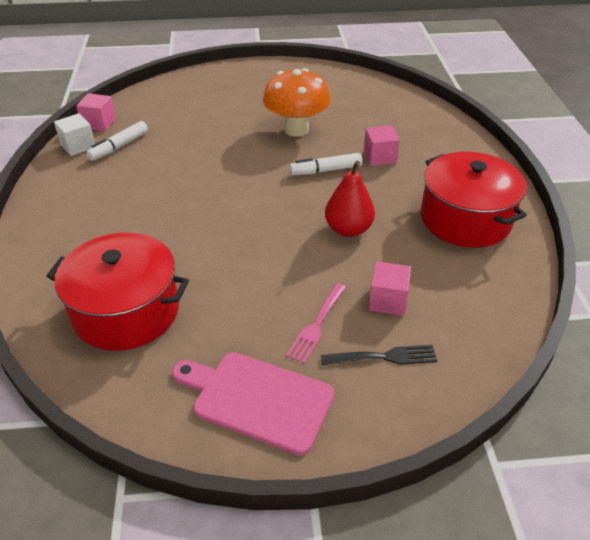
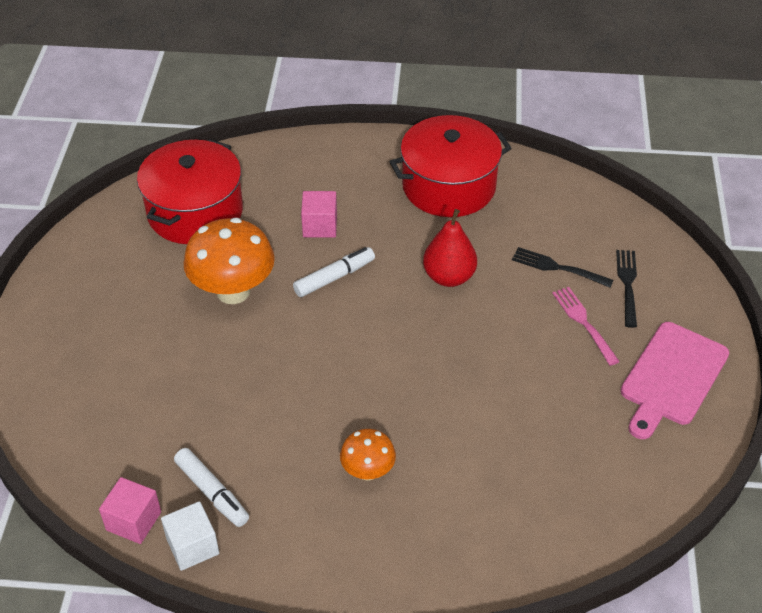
camera: 80 degrees left, 5 degrees up
(126, 311) = (553, 478): red pot -> red pot (195, 212)
(135, 208) = (368, 471): none -> orange mushroom
(317, 324) = (584, 323): pink fork -> pink fork turned 150 degrees counterclockwise
(326, 170) = (334, 277): white marker -> white marker turned 120 degrees counterclockwise
(387, 300) = (558, 268): pink cube -> black fork

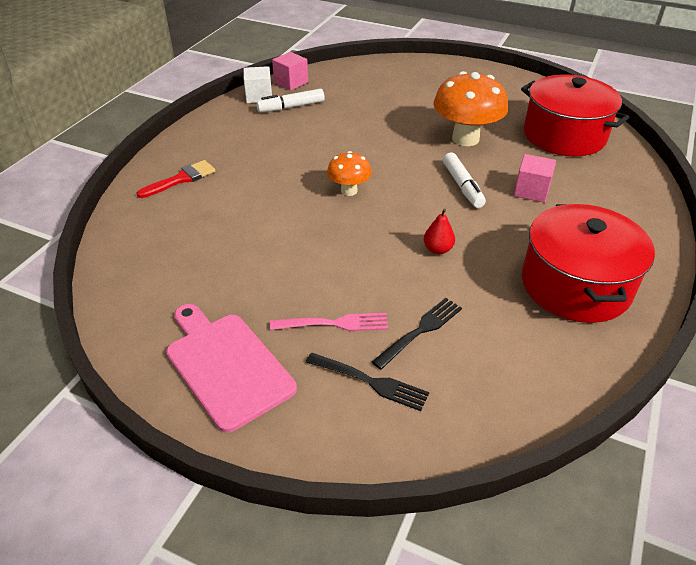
camera: 110 degrees right, 5 degrees down
(368, 471) = (261, 163): orange mushroom -> orange mushroom (349, 191)
(440, 543) = (181, 179): none -> red brush
(449, 277) = (437, 249): red pear -> red pear, size x0.57

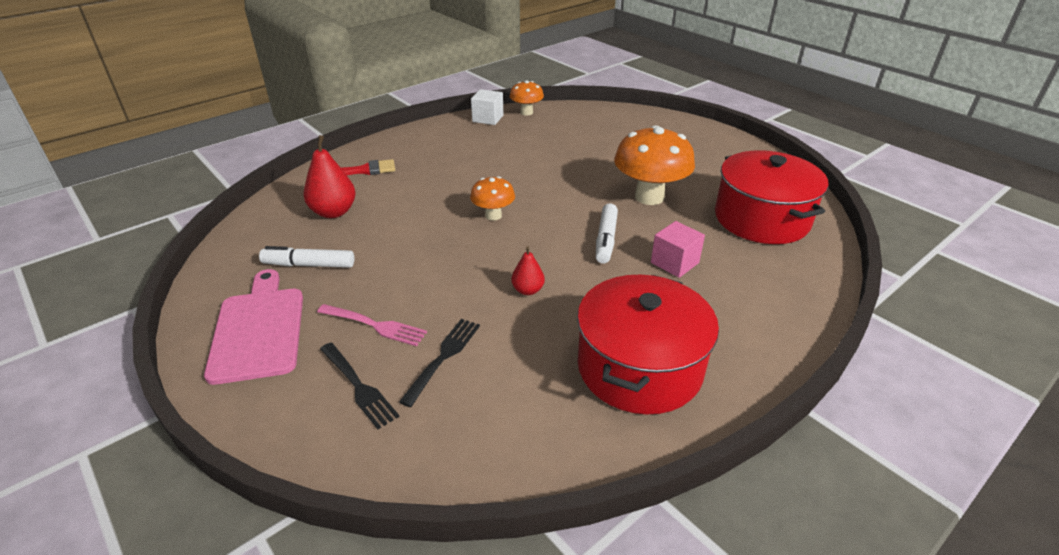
camera: 25 degrees right, 5 degrees down
(191, 229) = (334, 212): none -> red pear
(291, 82) = (526, 112): pink cube -> orange mushroom
(291, 107) = (507, 133): white marker -> white marker (309, 265)
(420, 331) = (443, 358): black fork -> black fork turned 45 degrees counterclockwise

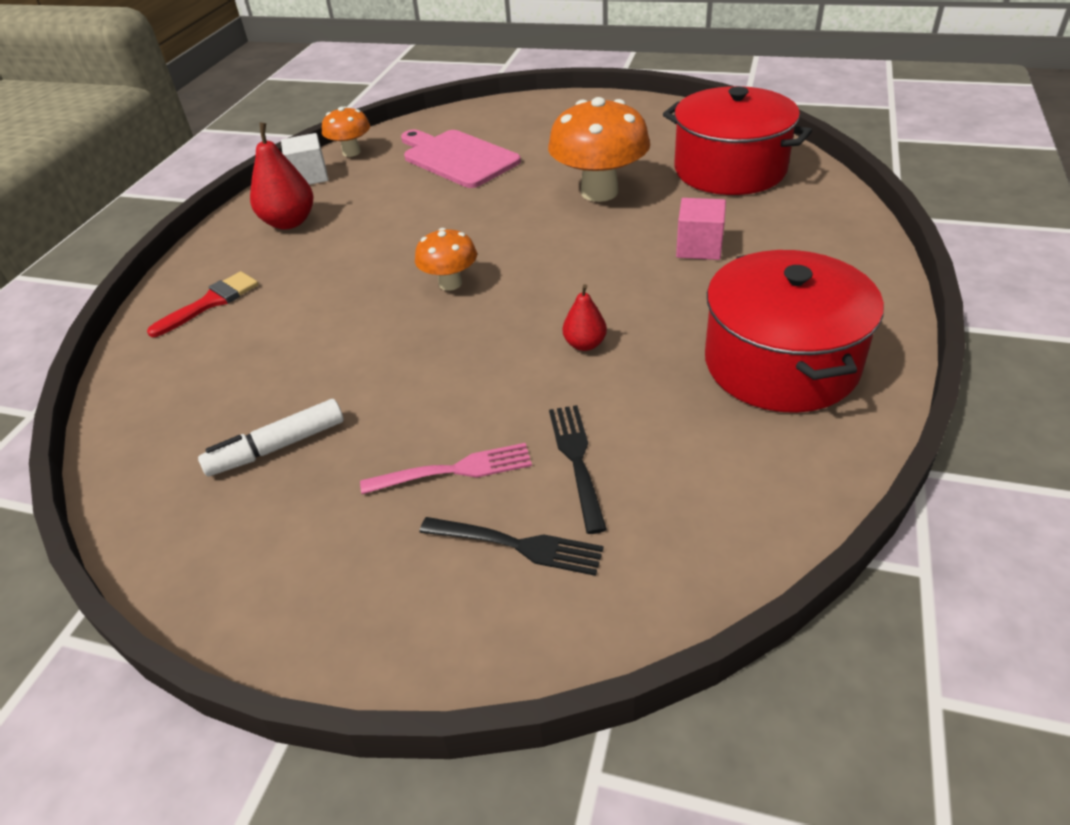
camera: 30 degrees left, 5 degrees up
(258, 330) = (303, 557): pink cutting board -> pink cutting board (457, 158)
(334, 212) = (231, 369): red pear -> red pear (289, 222)
(606, 239) = (605, 254): white marker -> none

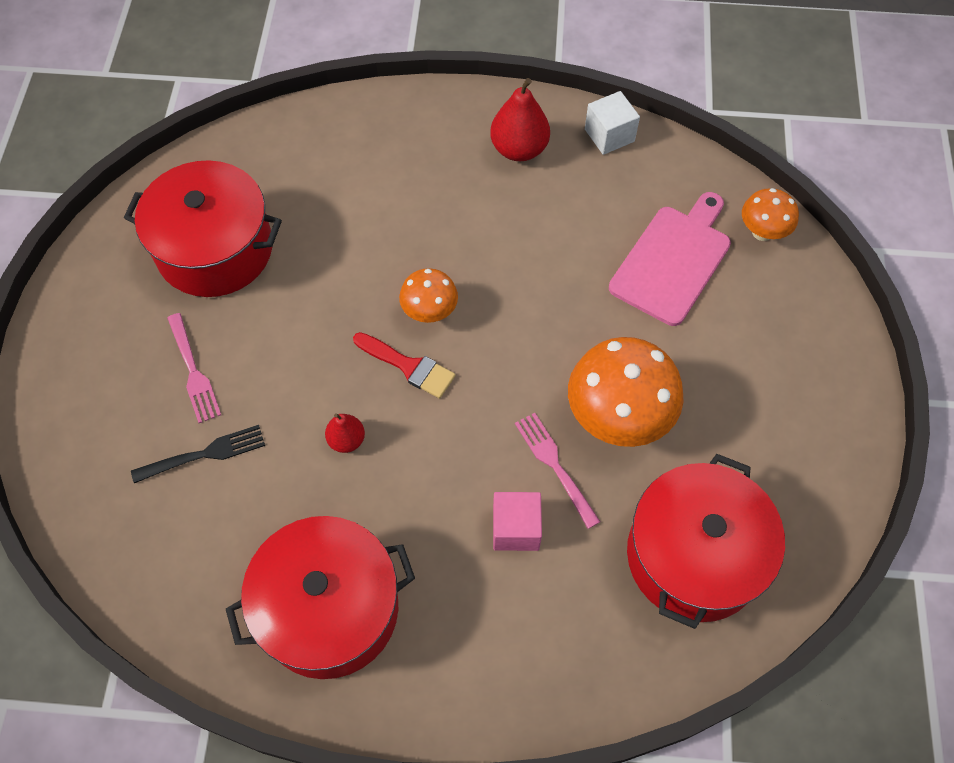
camera: 75 degrees right, 20 degrees up
(211, 302) = (386, 138): red brush -> red brush (409, 366)
(277, 447) = (215, 249): white marker -> red pot
(351, 152) = (668, 156): orange mushroom -> orange mushroom (762, 232)
(516, 545) = (123, 427): black fork -> none
(640, 224) = (555, 466): none -> pink fork

